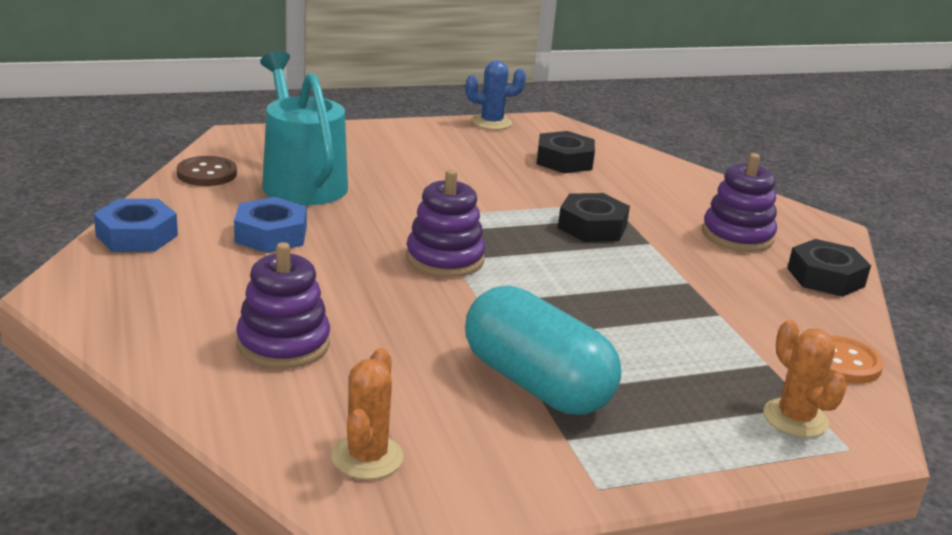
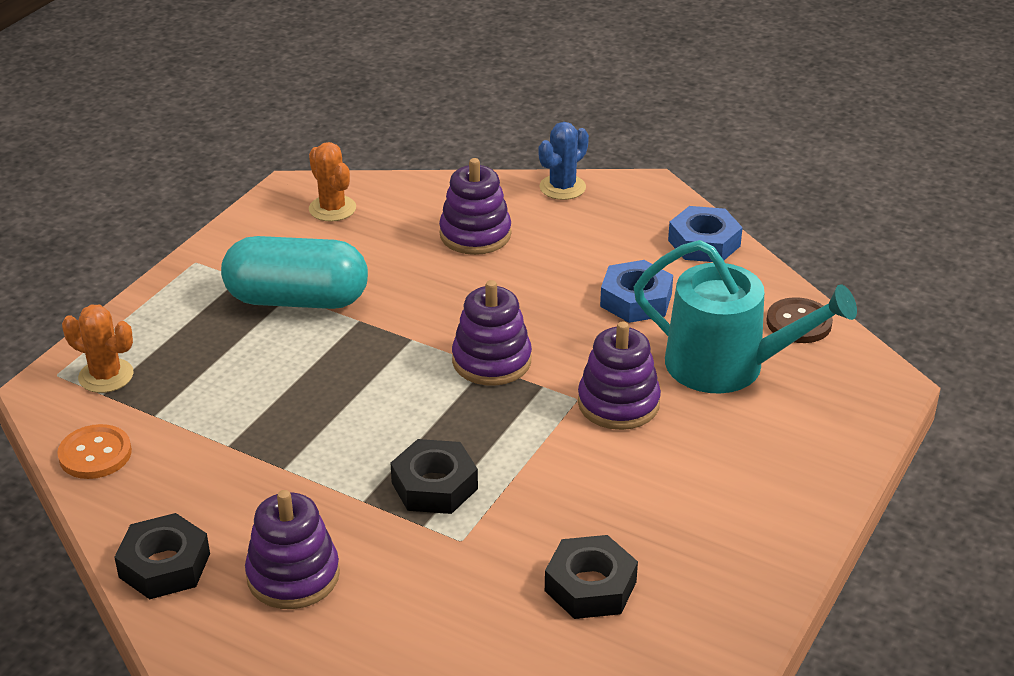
camera: 140 degrees right, 10 degrees up
(406, 201) = (618, 403): none -> purple stacking toy
(491, 122) = (762, 607): blue cactus -> blue cactus (562, 187)

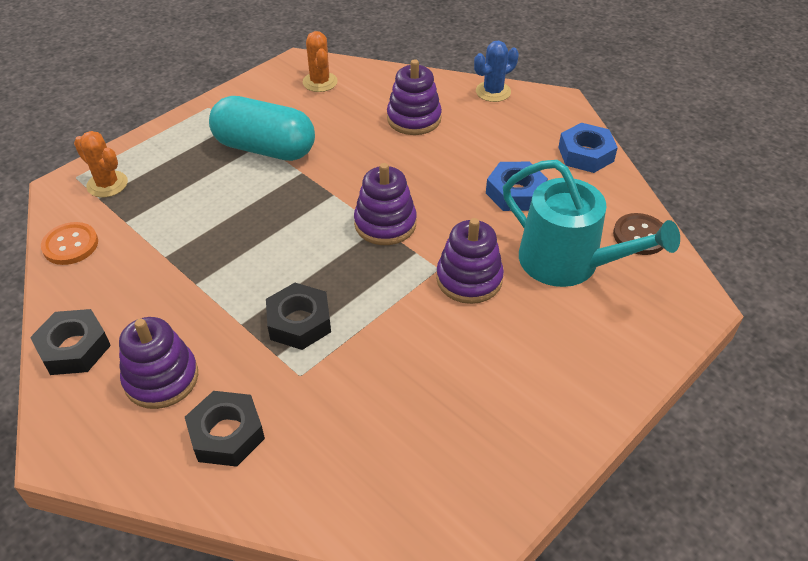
camera: 15 degrees right, 10 degrees up
(590, 586) = (385, 441): black nut -> black nut (227, 434)

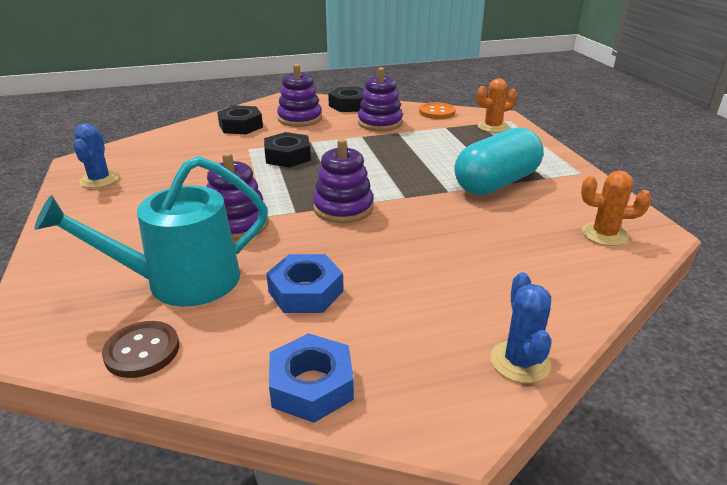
camera: 120 degrees right, 15 degrees down
(414, 118) = (493, 272): purple stacking toy -> purple stacking toy (380, 123)
(487, 470) = (99, 180): none -> blue cactus

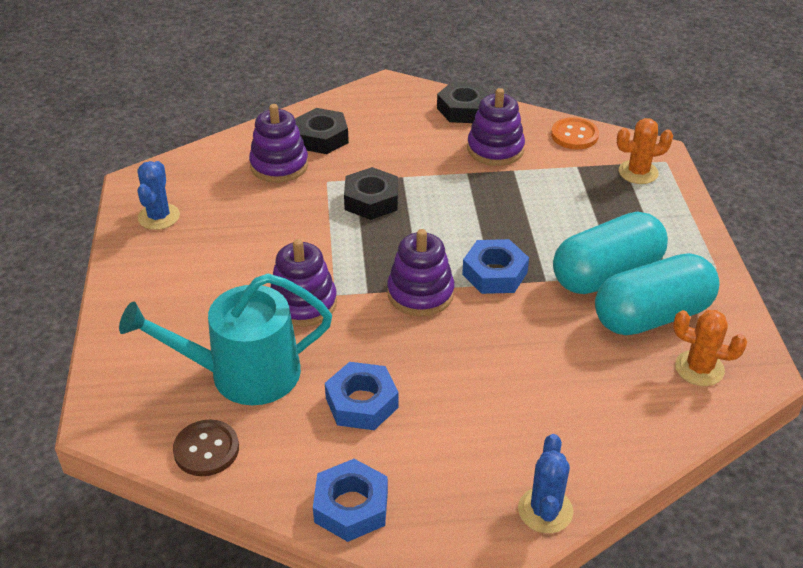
camera: 10 degrees right, 10 degrees up
(300, 119) = (396, 130): purple stacking toy -> purple stacking toy (279, 165)
(403, 190) = (494, 273): none -> blue nut
(546, 205) = (652, 316): none -> turquoise capsule

